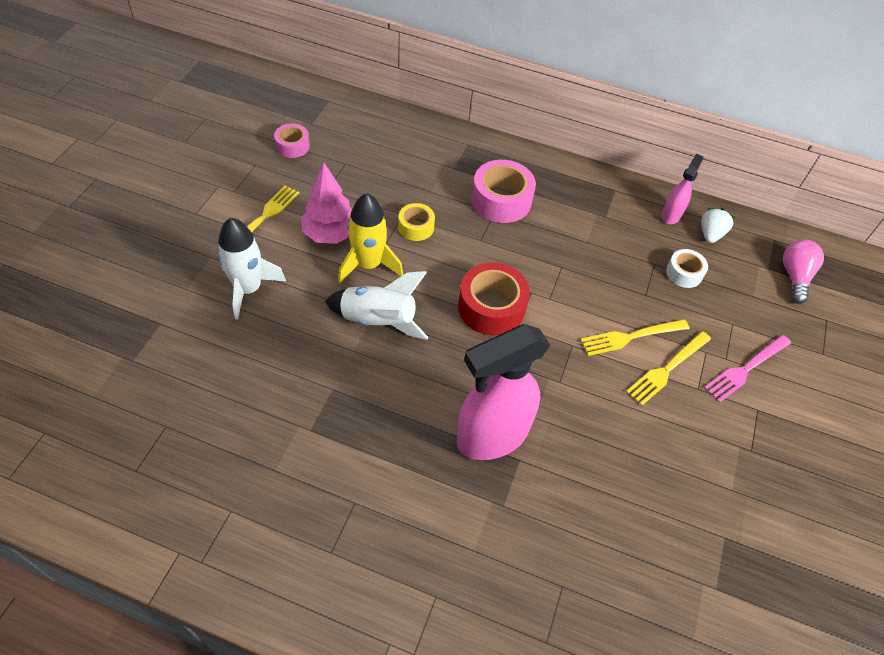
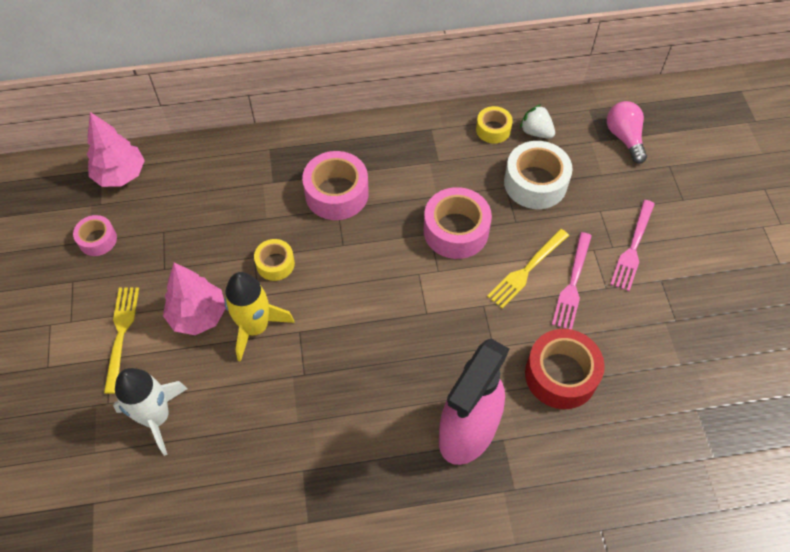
camera: 25 degrees left, 5 degrees up
(340, 110) = (120, 175): none -> pink tree
(378, 321) = (301, 380): white rocket -> none
(491, 307) = (393, 308): red tape -> red tape (561, 375)
(586, 275) = (456, 230): none -> pink tape
(667, 369) = (572, 284): yellow fork -> pink fork
(671, 215) = (493, 129): pink spray bottle -> yellow tape
(684, 273) = (535, 183): white tape -> white tape, size x1.75
(710, 234) = (536, 132): white strawberry -> white strawberry turned 45 degrees counterclockwise

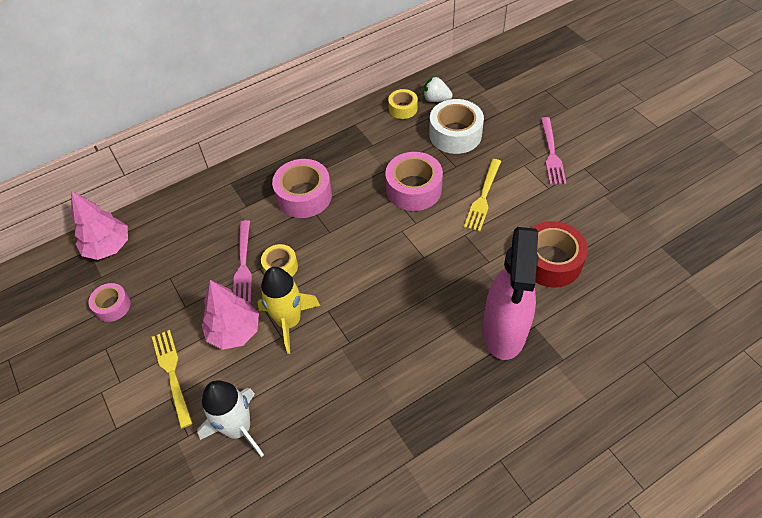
camera: 20 degrees left, 5 degrees down
(572, 284) = (522, 194): pink fork -> pink fork (243, 265)
(624, 138) = (502, 82): pink light bulb -> none

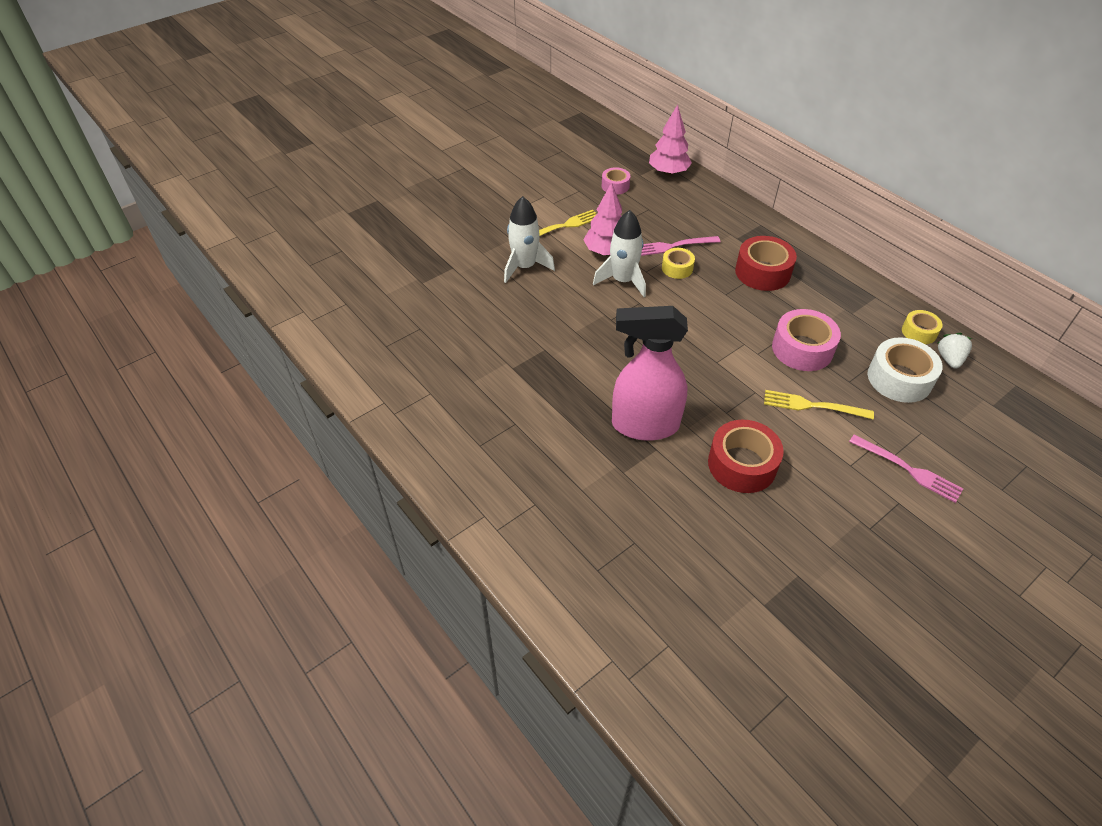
camera: 80 degrees right, 5 degrees down
(289, 321) = (623, 280): yellow rocket -> white rocket
(304, 196) = (762, 272): pink tape -> red tape
(551, 154) = (909, 470): pink fork -> pink fork turned 135 degrees counterclockwise

